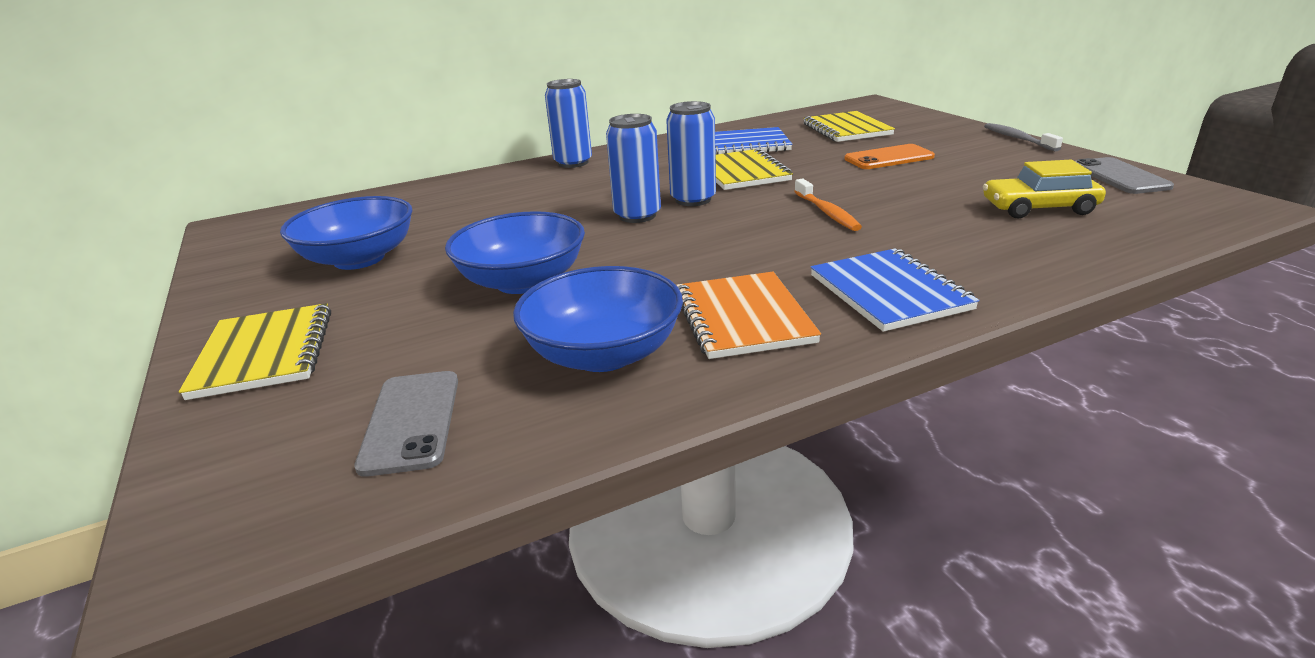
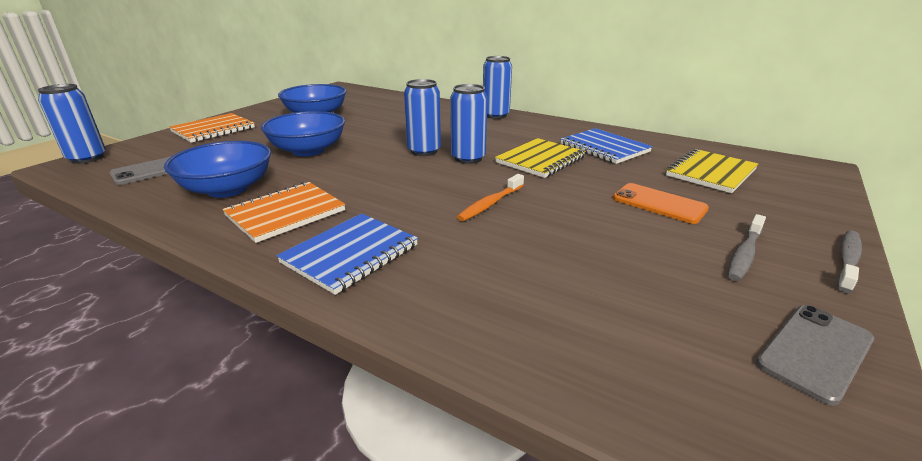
camera: 55 degrees right, 0 degrees up
(187, 517) = (87, 158): none -> blue can
(264, 353) = (213, 130): yellow notebook -> orange notebook
(992, 158) = (744, 254): none -> grey toothbrush
(1039, 208) = (616, 301): yellow car -> none

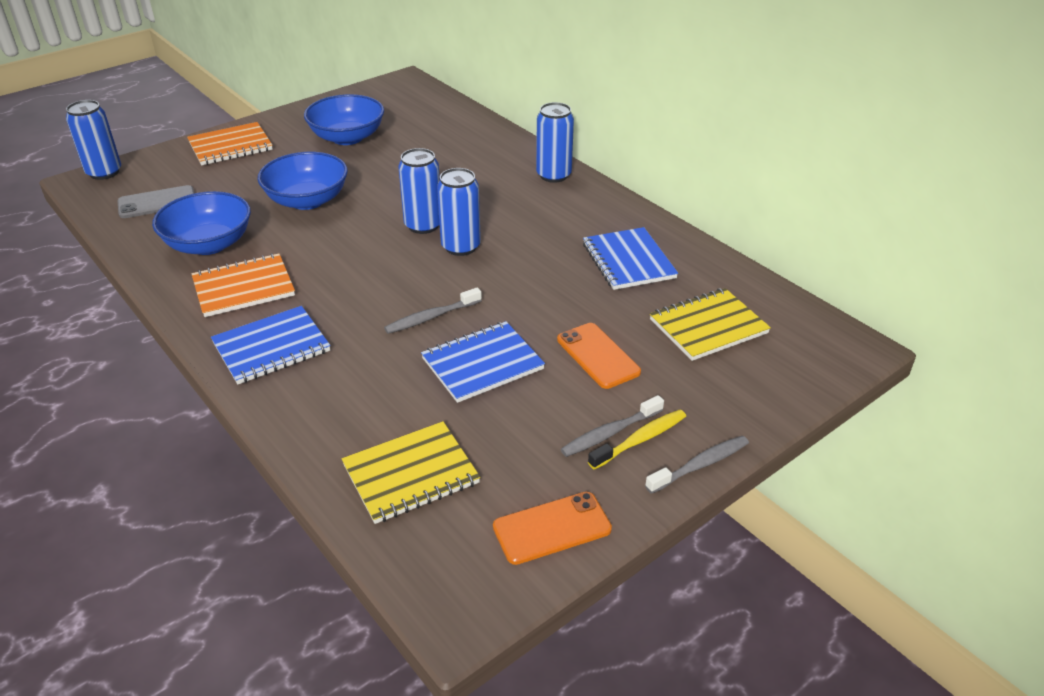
camera: 20 degrees right, 10 degrees up
(490, 204) = (431, 317): orange toothbrush -> grey toothbrush
(540, 160) = (536, 265): yellow notebook -> yellow notebook (411, 474)
(572, 227) = (482, 364): none -> blue notebook
(775, 253) = (640, 439): none -> yellow toothbrush
(815, 351) = (552, 528): grey phone -> orange phone

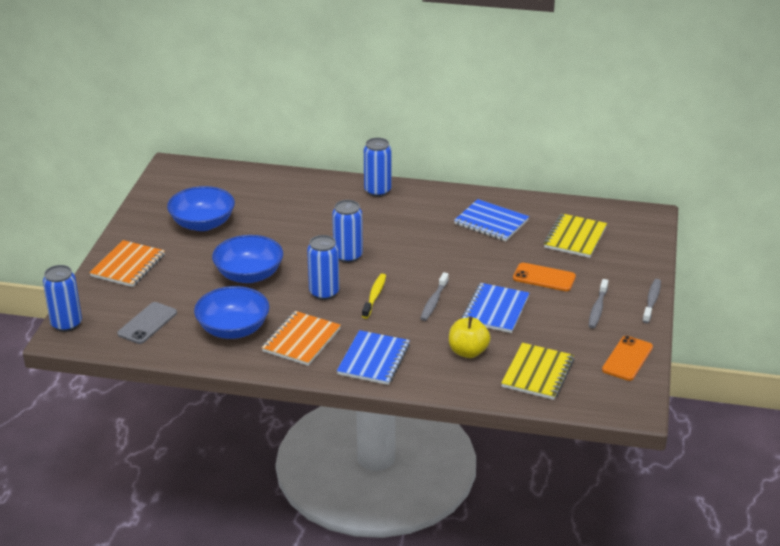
camera: 40 degrees left, 5 degrees down
(376, 397) = (468, 352): none -> yellow apple
(461, 247) = (389, 257): blue can -> blue can (324, 293)
(640, 439) = (614, 304): yellow toothbrush -> yellow toothbrush (374, 296)

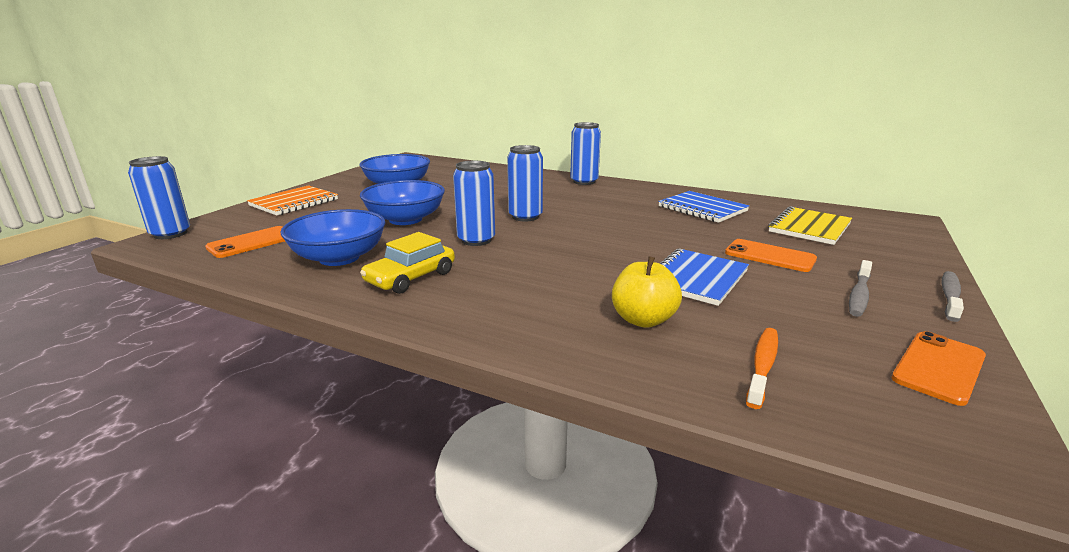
camera: 15 degrees right, 10 degrees down
(147, 323) = (252, 242): grey phone -> orange phone
(301, 340) = (411, 277): orange notebook -> yellow car
(373, 359) = (493, 310): blue notebook -> none
(374, 296) = (535, 249): yellow toothbrush -> none
(434, 301) = (610, 262): grey toothbrush -> none
(537, 373) = (762, 366): yellow notebook -> orange toothbrush

